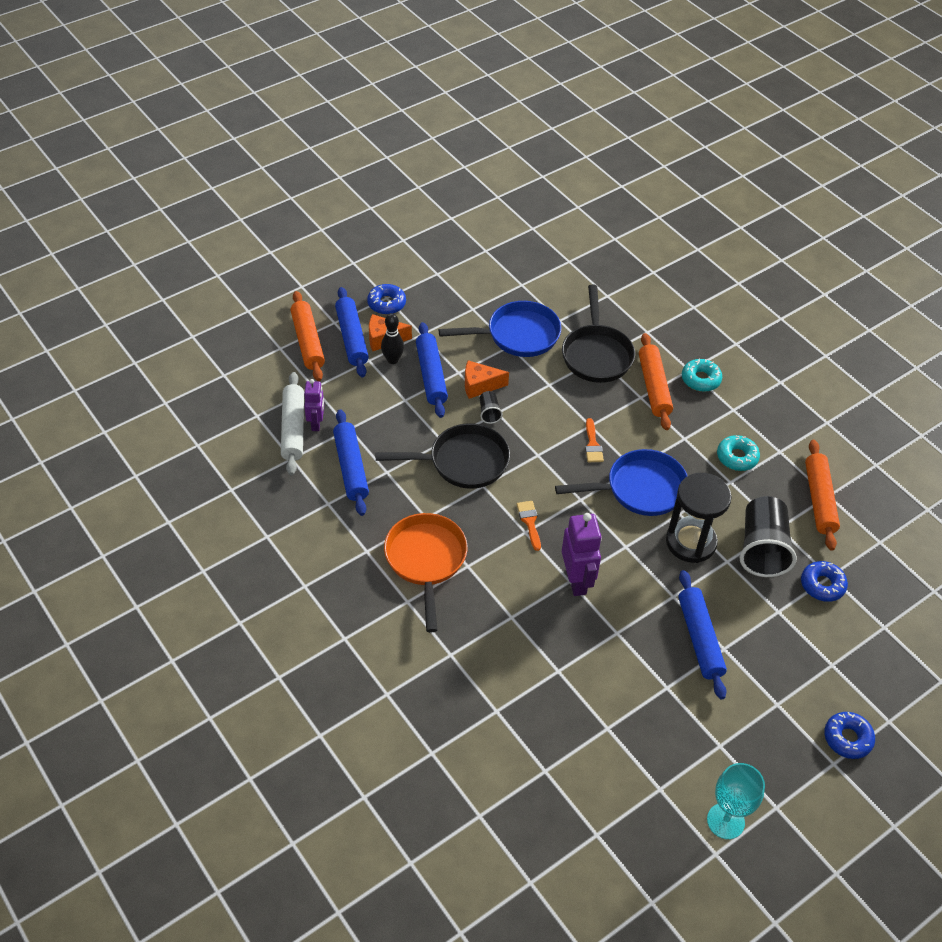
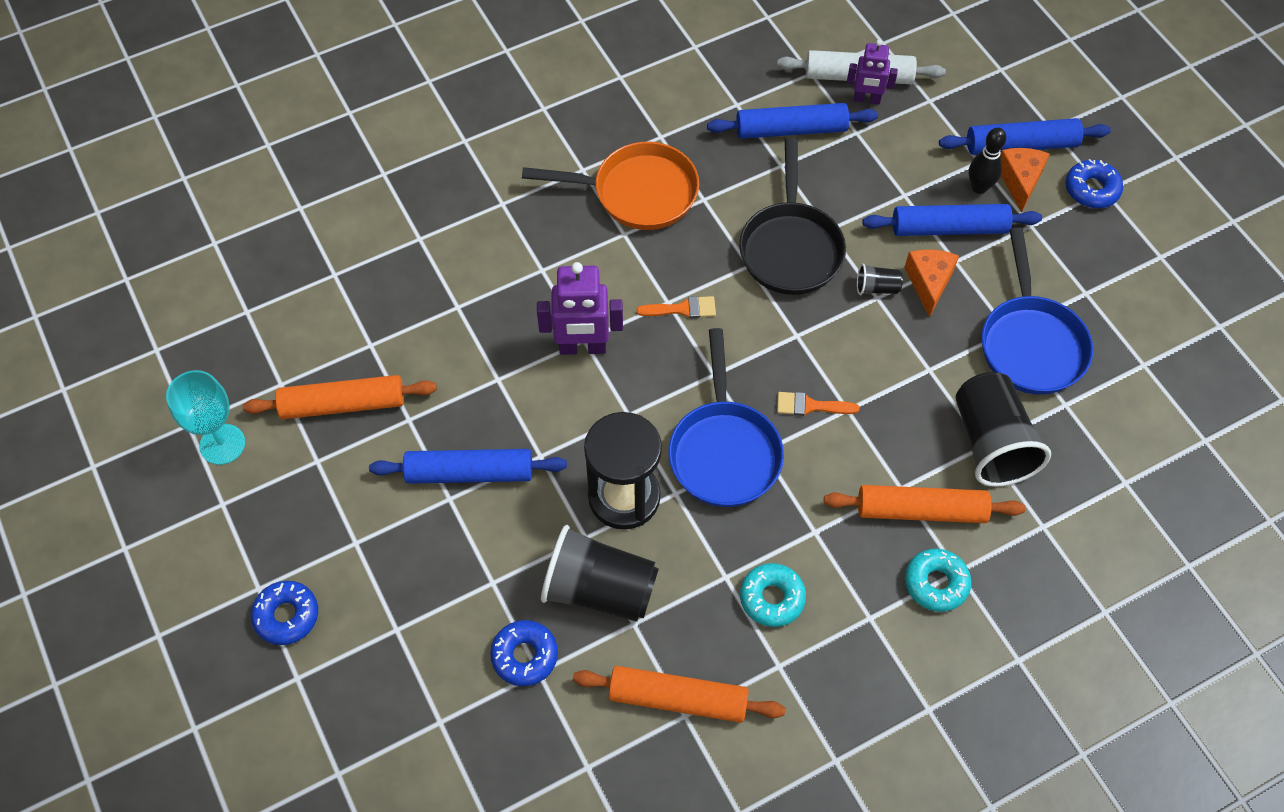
camera: 100 degrees right, 10 degrees up
(307, 342) = (1012, 98): orange rolling pin -> orange rolling pin (343, 404)
(596, 354) = (991, 443): black pan -> black cup

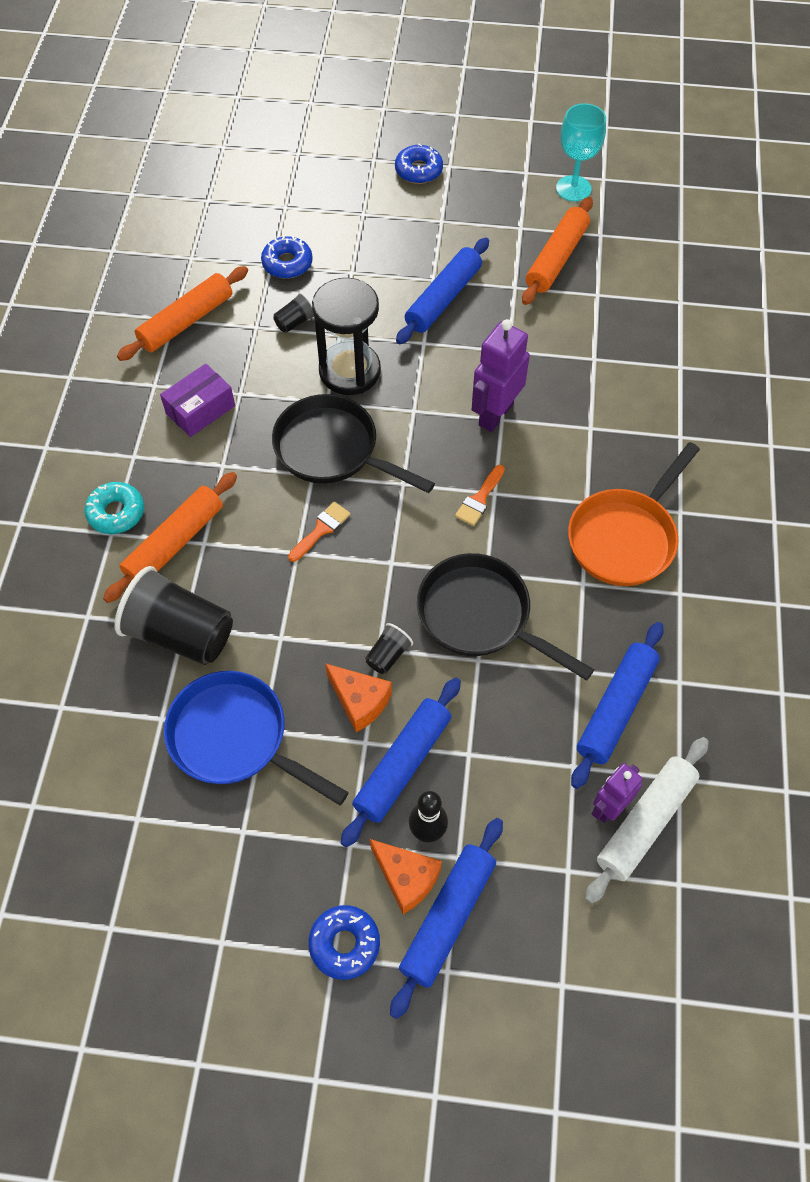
camera: 125 degrees right, 0 degrees up
(600, 589) = (295, 322): black cup -> black cup, size x0.44
(724, 451) = (332, 450): blue pan -> black pan
(772, 598) = (200, 409): turquoise donut -> purple box

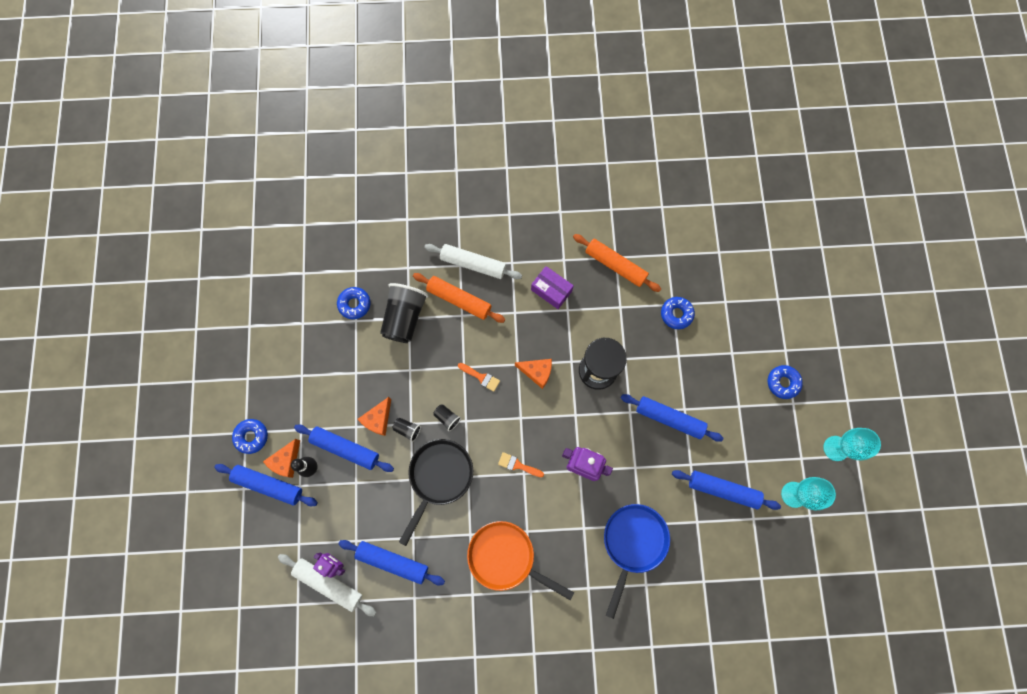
camera: 80 degrees right, 15 degrees up
(116, 513) = (473, 264): turquoise donut -> white rolling pin
(128, 717) = (354, 304): none -> blue donut
(235, 738) = (349, 360): blue pan -> blue pan (633, 543)
(295, 322) = (629, 329): black cup -> black cup (447, 418)
(332, 450) = (537, 372): black pan -> orange cheese
(518, 137) = (836, 448): none -> turquoise goblet
(556, 258) = (723, 490): orange rolling pin -> blue rolling pin

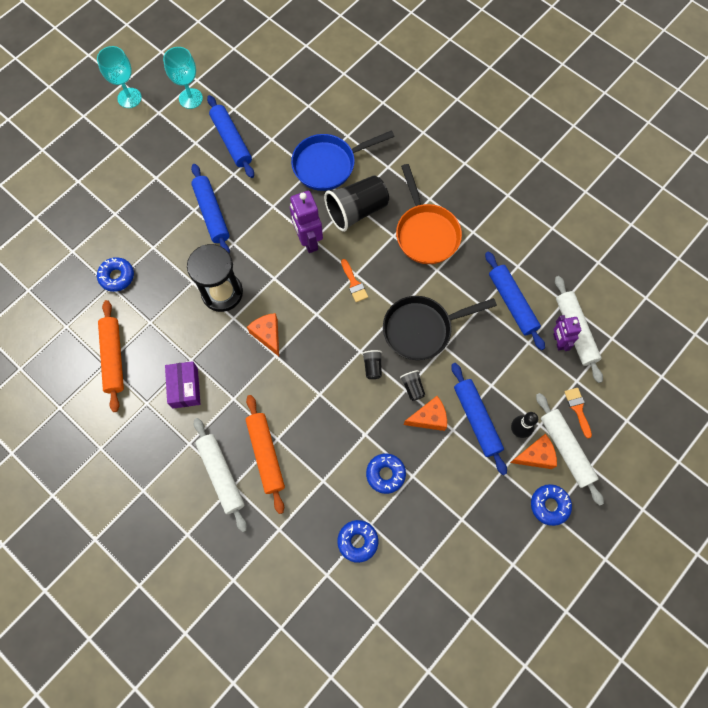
camera: 135 degrees left, 5 degrees down
(268, 485) = (566, 449): blue rolling pin -> white rolling pin
(405, 317) = (326, 484): black cup -> black cup (357, 211)
(481, 377) = (314, 372): orange brush -> orange brush (577, 409)
(783, 383) = (108, 163): blue donut -> blue donut (385, 474)

